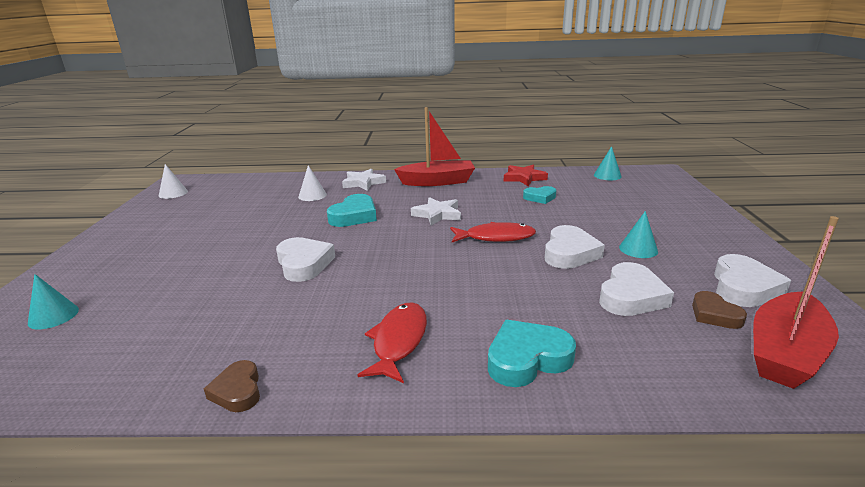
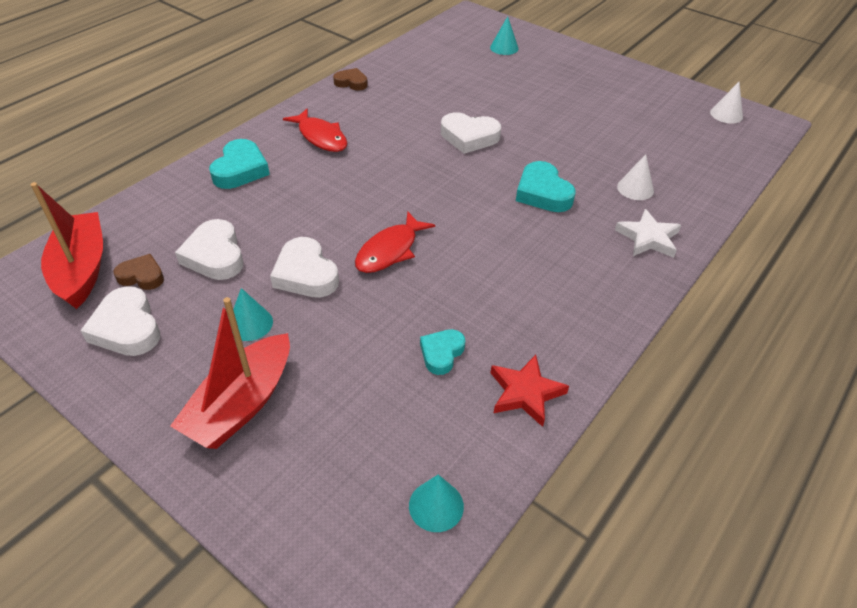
camera: 125 degrees right, 20 degrees up
(437, 182) = (593, 299): red boat -> red boat (241, 404)
(437, 214) = (486, 244): white star -> none

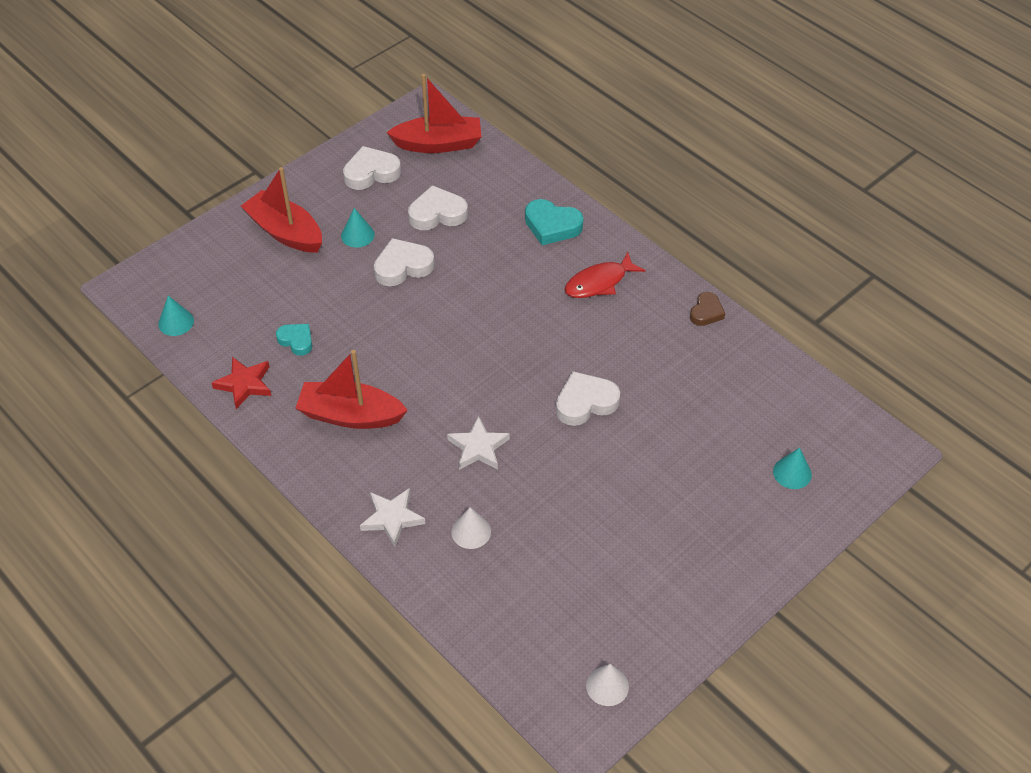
camera: 100 degrees right, 5 degrees up
(142, 276) = (423, 175): brown heart -> none
(390, 250) = (419, 321): red fish -> none
(469, 137) = (585, 402): white heart -> white heart turned 45 degrees clockwise
(537, 286) = (350, 415): none -> red boat
(543, 193) = (478, 447): turquoise heart -> white star

